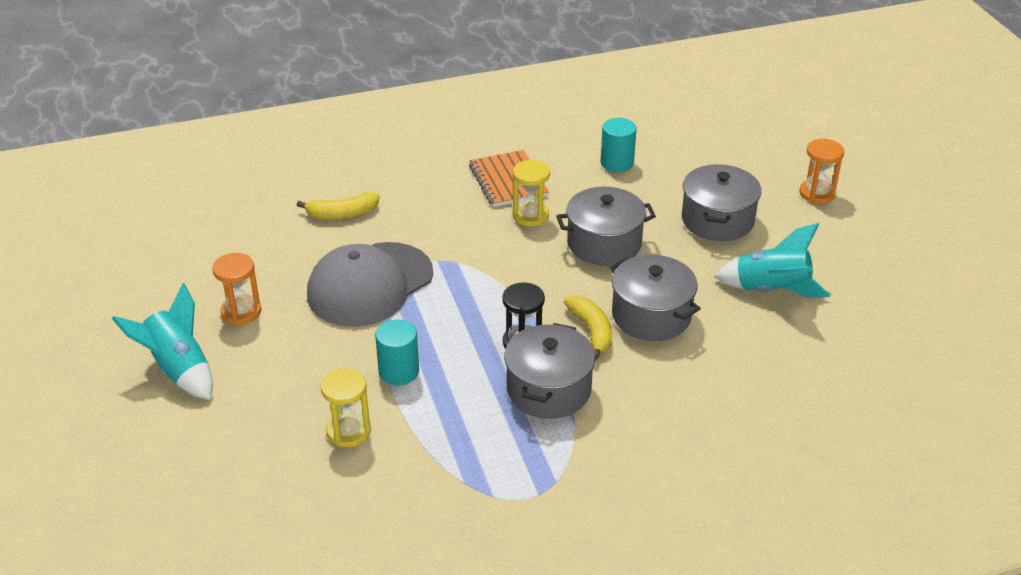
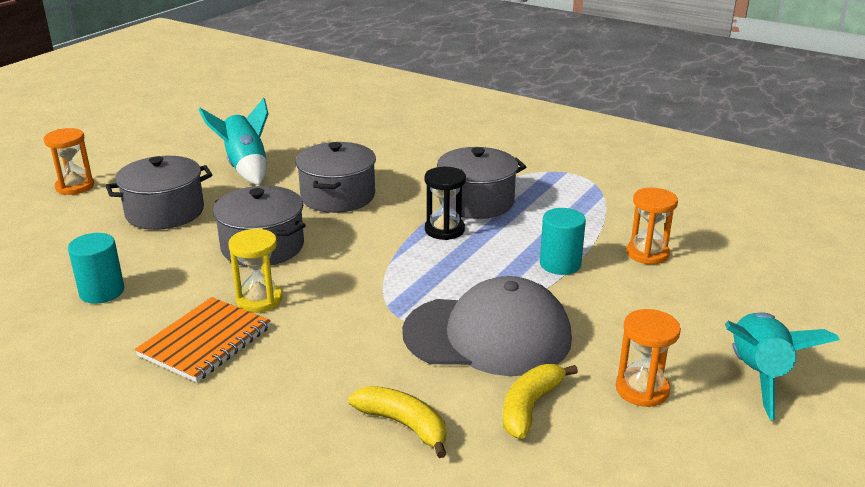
camera: 130 degrees left, 10 degrees down
(348, 431) = (647, 253): yellow hourglass -> orange hourglass
(591, 331) = (389, 210): yellow banana -> yellow banana (530, 407)

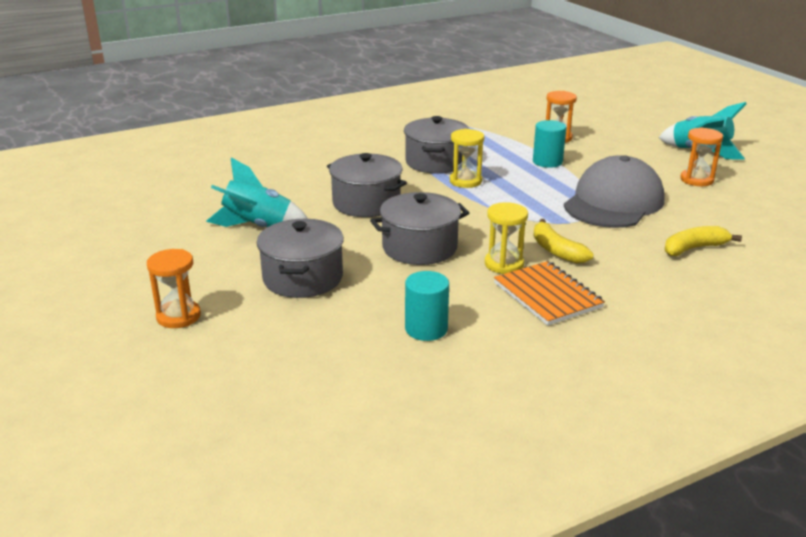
camera: 60 degrees left, 0 degrees up
(444, 230) = (465, 181): black hourglass -> yellow hourglass
(530, 407) = (696, 210): yellow banana -> yellow banana (556, 250)

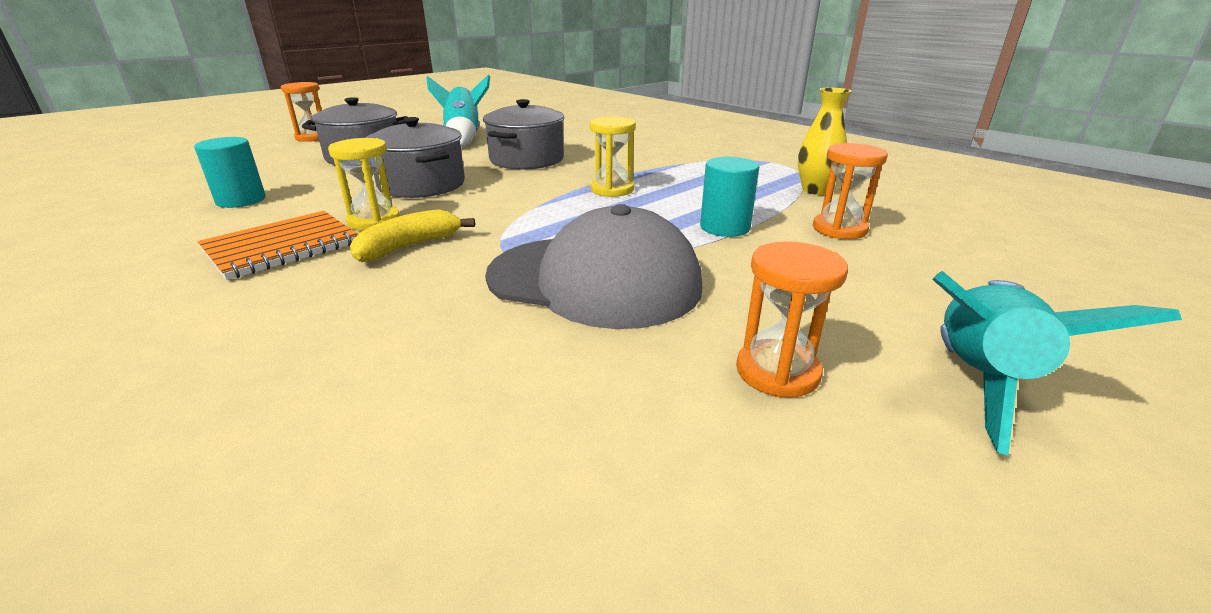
camera: 75 degrees right, 0 degrees up
(436, 162) = (660, 174): grey pot -> none
(492, 128) = (815, 190): none -> yellow vase
(694, 248) = (408, 361): yellow banana -> none

